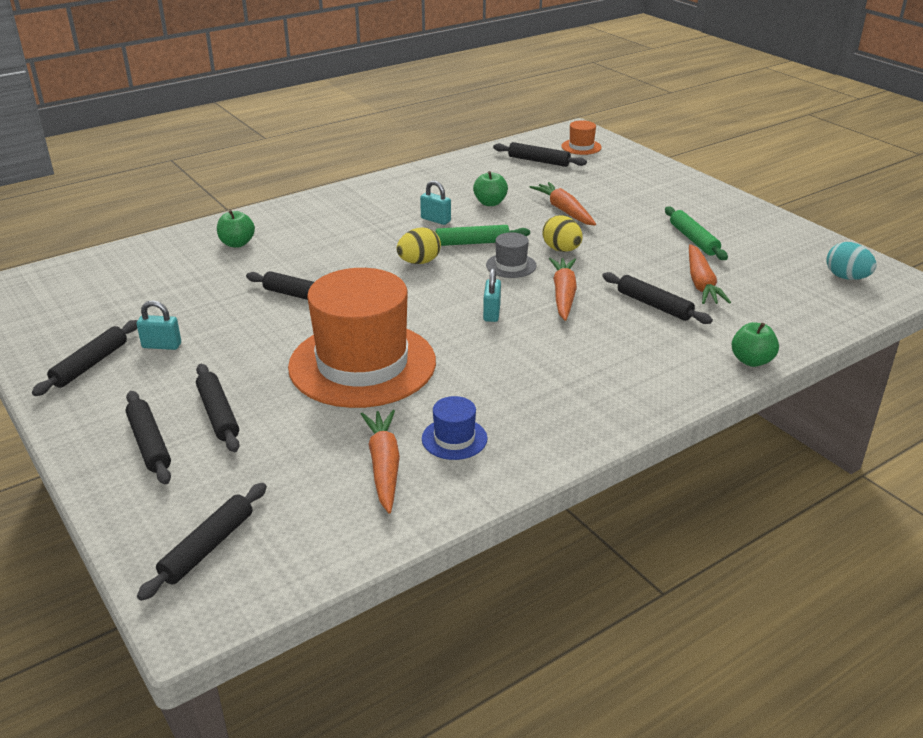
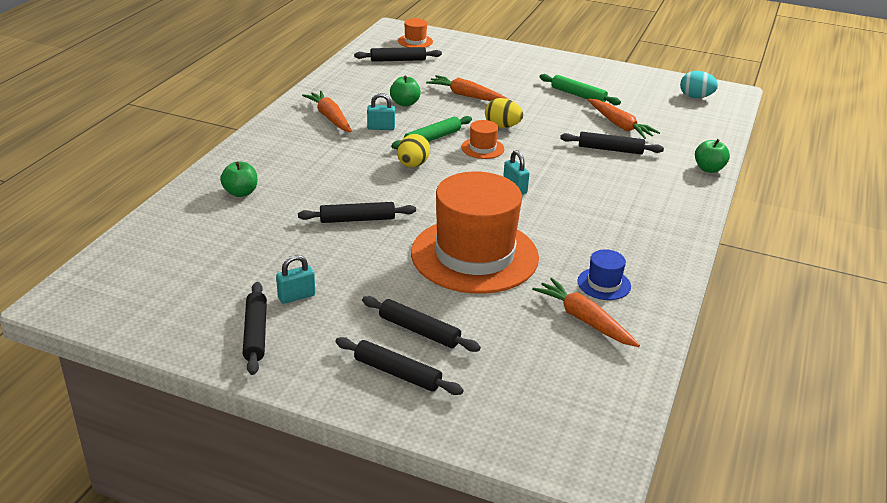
camera: 35 degrees left, 0 degrees up
(207, 547) = (544, 424): black rolling pin -> none
(511, 265) = (482, 148): grey hat -> orange hat
(563, 295) = (545, 160): orange carrot -> orange carrot (330, 118)

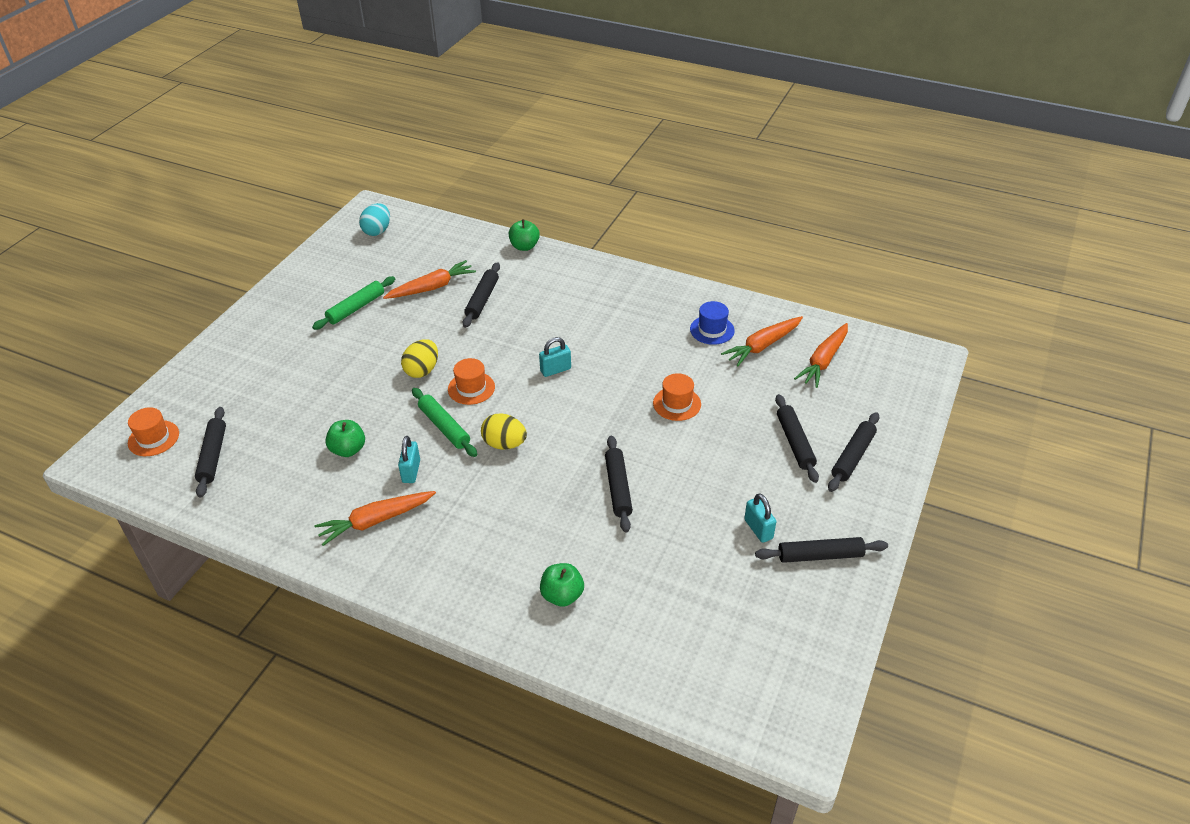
camera: 85 degrees left, 10 degrees up
(419, 331) = (795, 442): black rolling pin -> black rolling pin turned 45 degrees counterclockwise
(467, 96) = (339, 394): orange carrot -> orange carrot (823, 360)
(474, 255) = (677, 404): orange hat -> orange hat, size x0.40

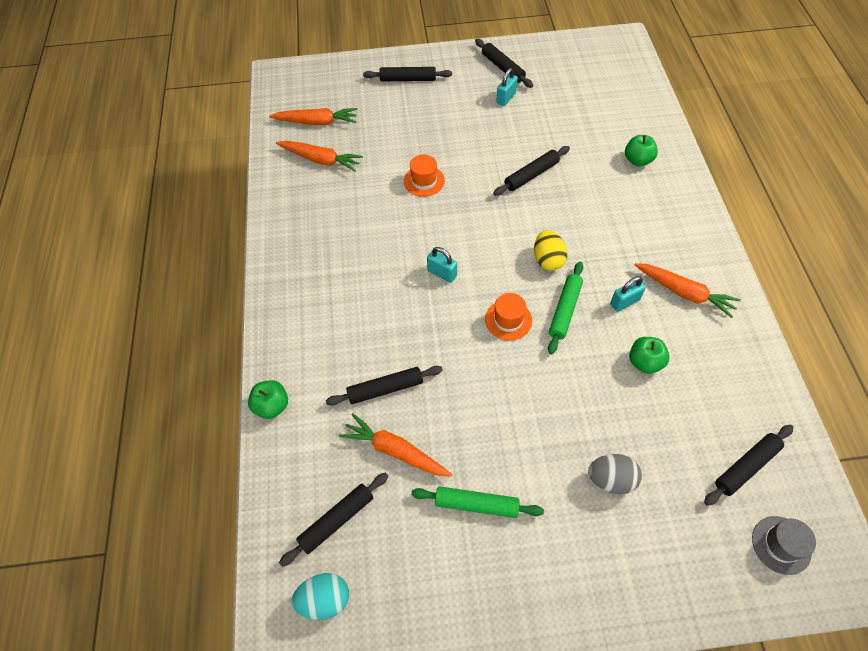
camera: 120 degrees left, 15 degrees up
(153, 438) = (781, 545): orange hat -> grey hat
(294, 378) = (611, 479): none -> grey egg
(422, 370) = (516, 372): yellow egg -> none
(712, 330) = (320, 196): blue hat -> none
(795, 442) = (416, 108): black rolling pin -> black rolling pin (337, 520)

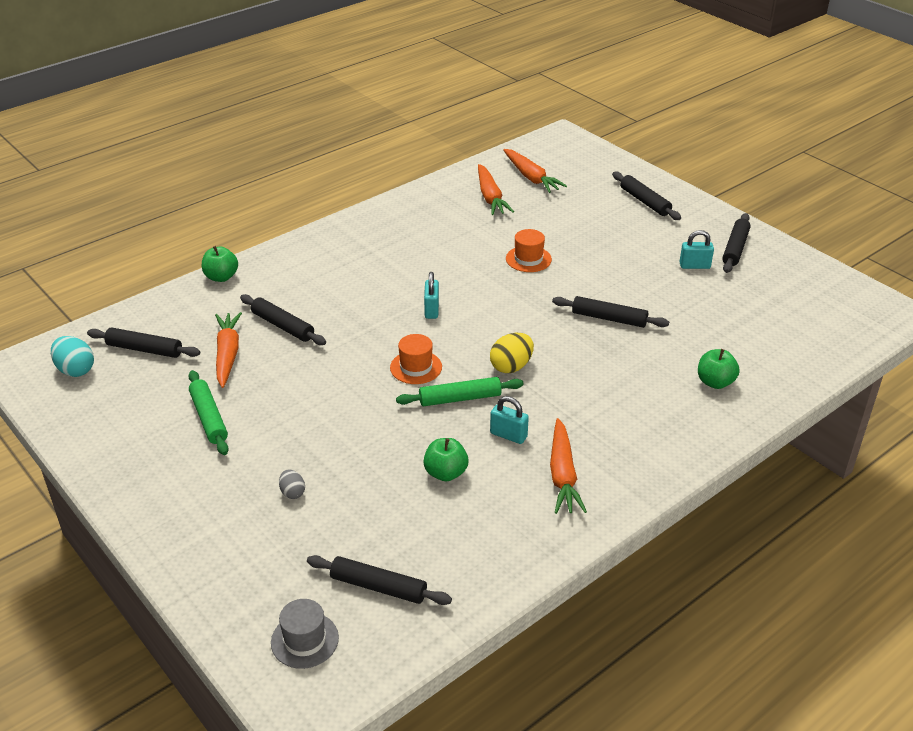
camera: 55 degrees right, 20 degrees down
(611, 479) = (292, 492): grey egg -> grey egg, size x0.59

